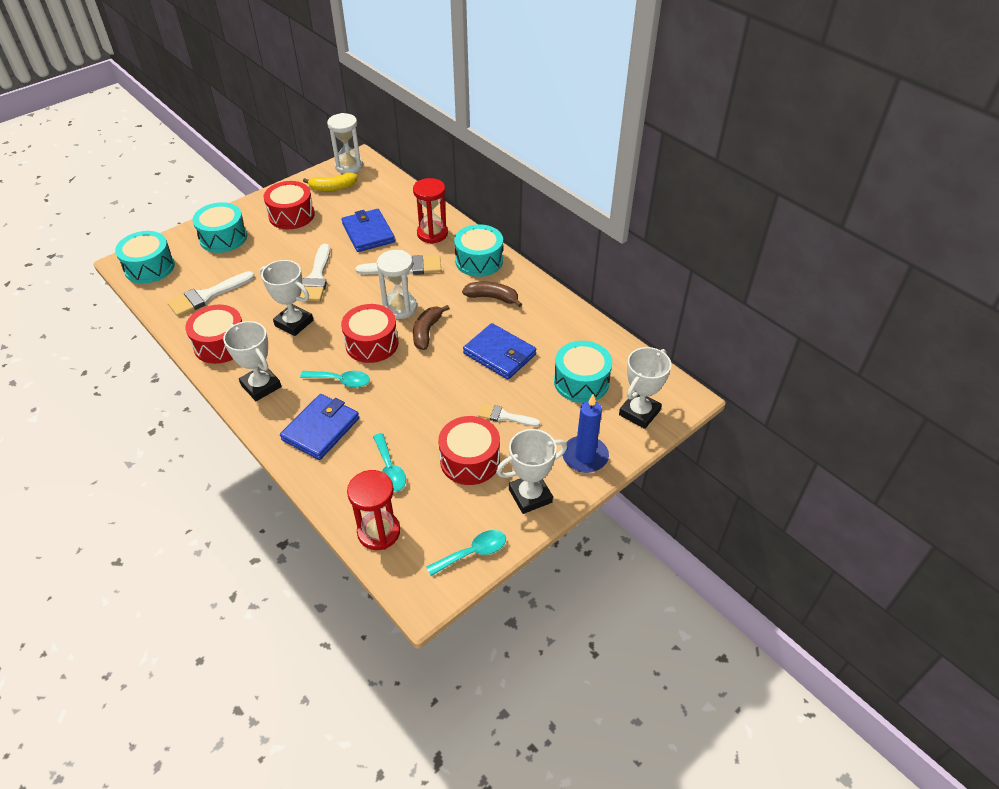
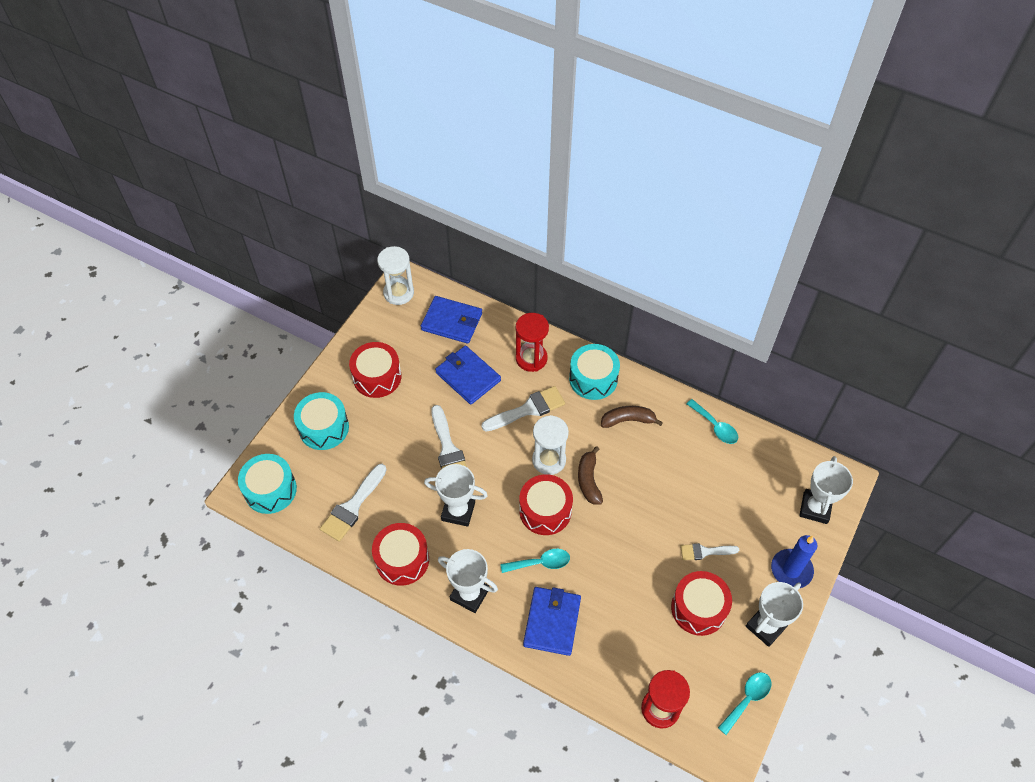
camera: 20 degrees left, 10 degrees up
(333, 188) = (399, 327): yellow banana -> none
(389, 469) = (635, 643): turquoise spoon -> turquoise spoon (715, 426)
(499, 354) = (667, 484): blue wallet -> blue wallet (452, 322)
(581, 382) = (752, 491): turquoise drum -> none

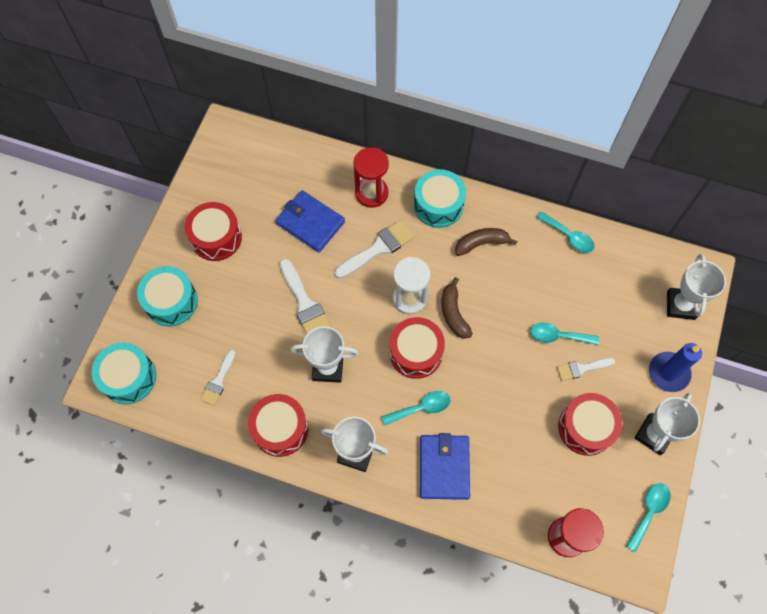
camera: 10 degrees left, 10 degrees up
(353, 506) = (218, 381): white brush -> white brush, size x0.62
(398, 293) = (221, 143): white hourglass -> none
(452, 322) = (282, 166): blue wallet -> none
(687, 517) = (558, 336): none -> turquoise spoon

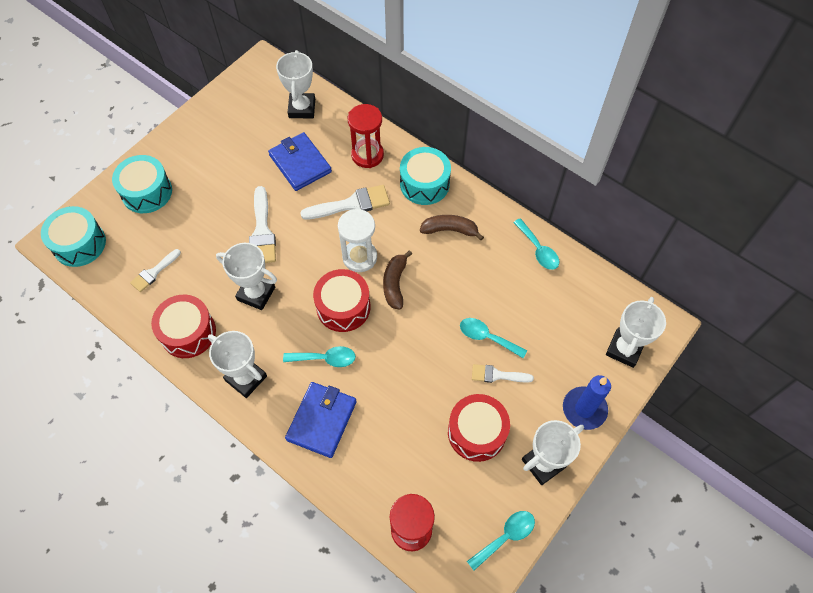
camera: 20 degrees right, 5 degrees down
(216, 238) = (211, 151): red drum -> none
(286, 165) = (302, 108): none -> white trophy

